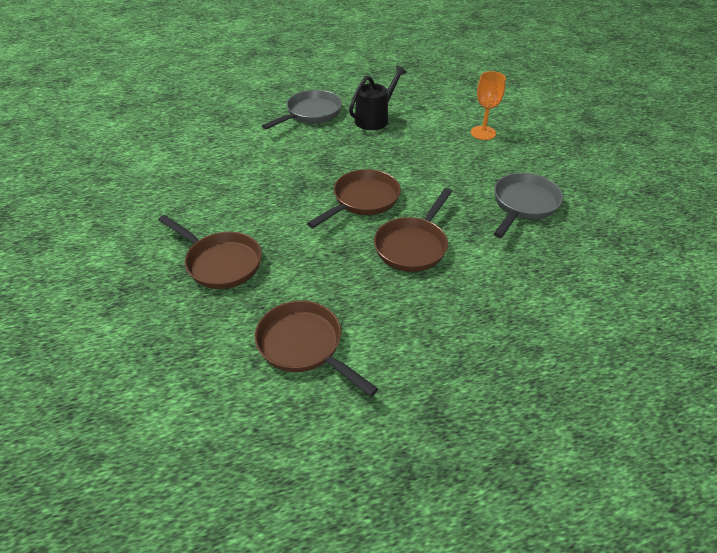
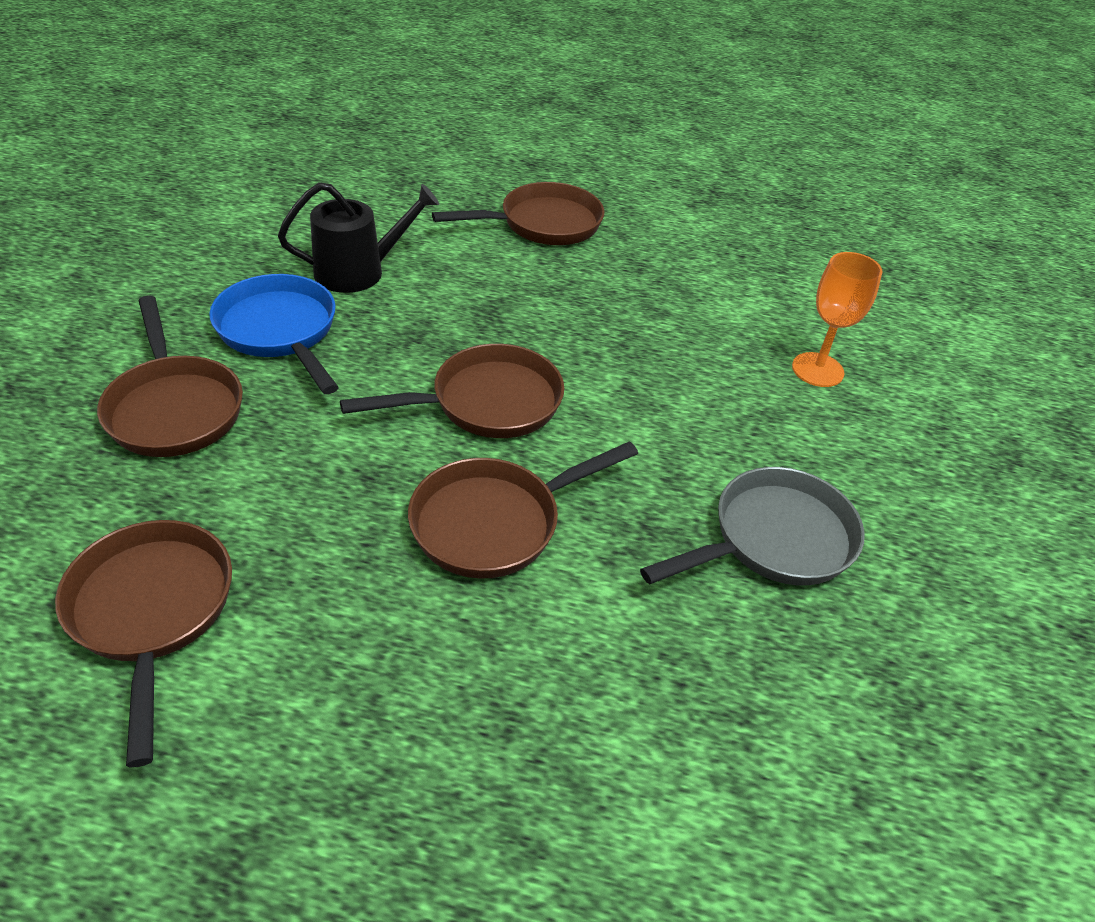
camera: 25 degrees right, 0 degrees up
(235, 209) = (280, 331): none -> blue pan
(311, 113) = (543, 224): grey pan -> brown pan
(374, 119) = (640, 271): black watering can -> black watering can (358, 271)

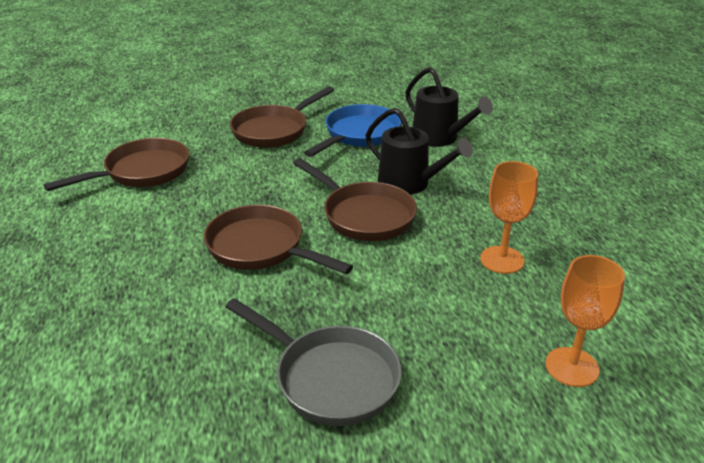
camera: 70 degrees right, 10 degrees down
(444, 338) = (409, 183): none -> black watering can
(543, 224) = (585, 182): brown pan -> none
(642, 338) = (502, 260): none -> orange goblet

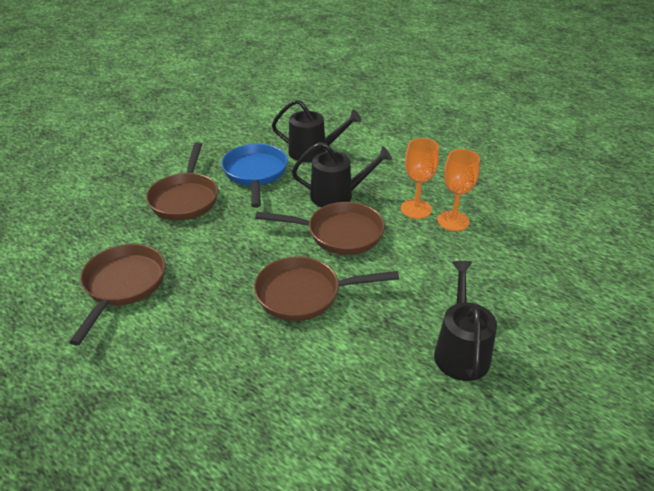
camera: 40 degrees left, 5 degrees up
(330, 378) = (461, 351): grey pan -> black watering can
(571, 367) = (558, 265): orange goblet -> orange goblet (416, 209)

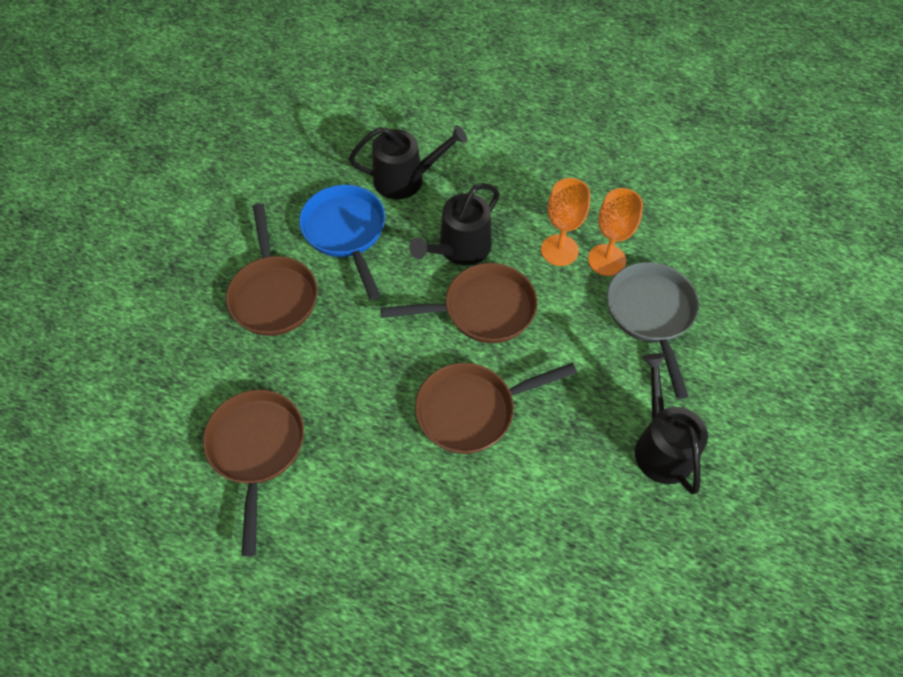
camera: 15 degrees left, 20 degrees up
(337, 195) = (460, 248): black watering can -> black watering can turned 150 degrees clockwise
(480, 261) = (651, 314): none -> grey pan

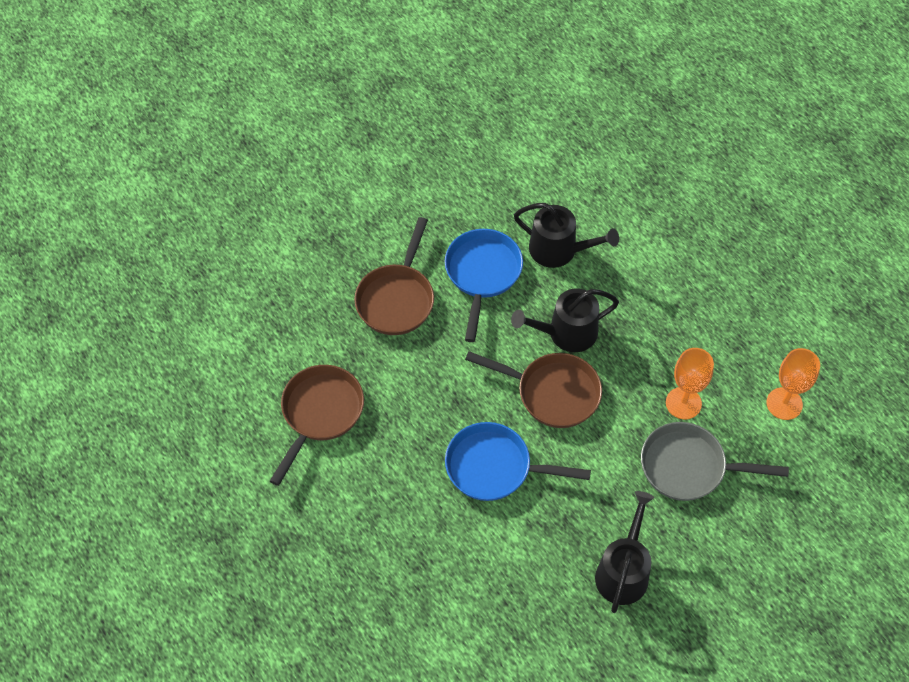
camera: 30 degrees right, 0 degrees up
(472, 410) = (494, 467): brown pan -> blue pan
(559, 250) = (649, 375): orange goblet -> orange goblet (784, 403)
(651, 314) = (689, 467): grey pan -> grey pan turned 105 degrees counterclockwise

